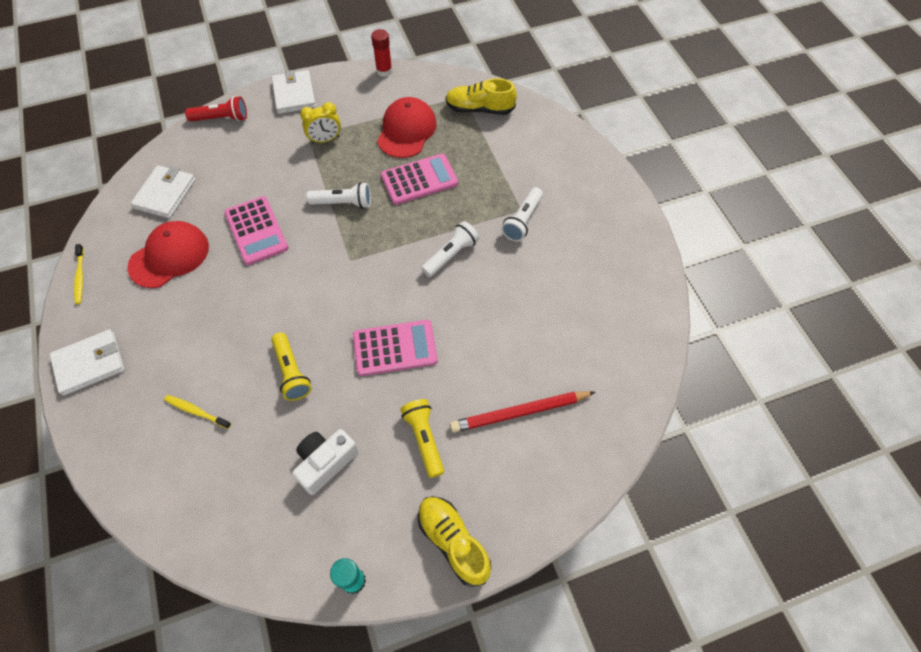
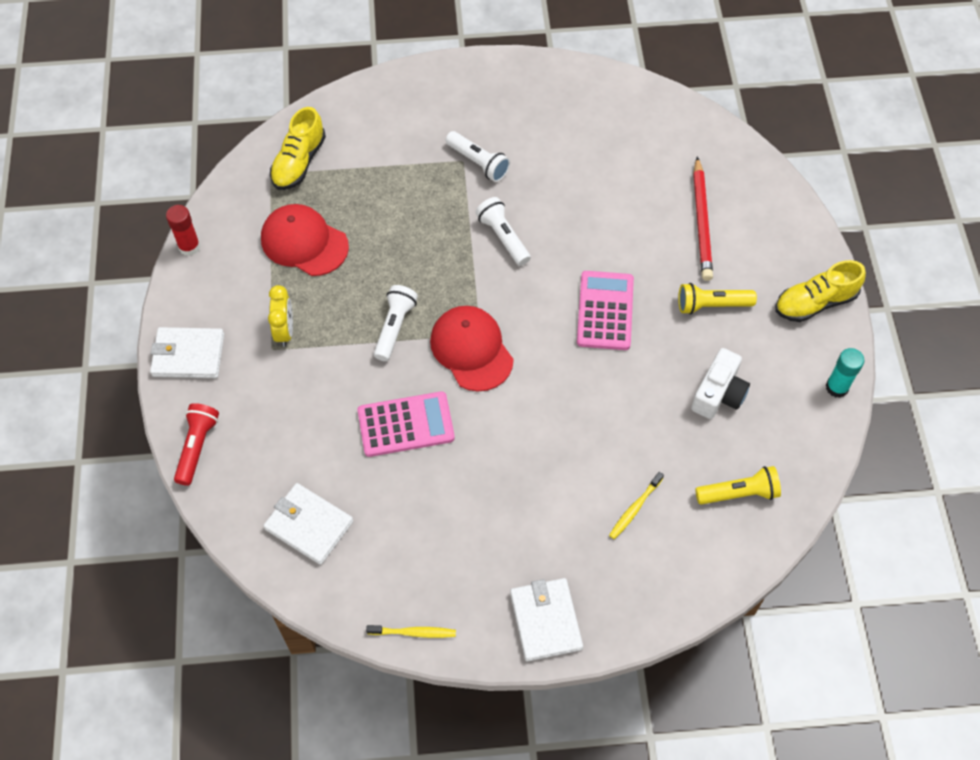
camera: 75 degrees left, 0 degrees up
(169, 256) = (414, 525): red cap -> red cap (471, 349)
(291, 372) = (609, 411): yellow flashlight -> yellow flashlight (739, 493)
(325, 463) = (718, 393): white camera -> white camera turned 120 degrees counterclockwise
(419, 180) = (387, 245): pink calculator -> none

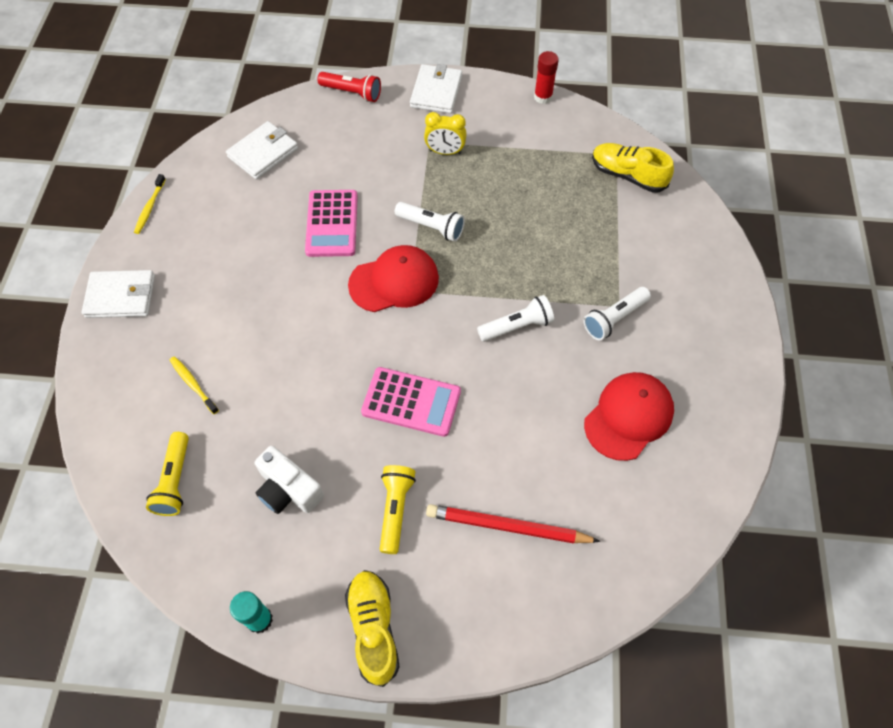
camera: 100 degrees right, 0 degrees up
(304, 242) = (535, 172): red cap -> red cap (628, 417)

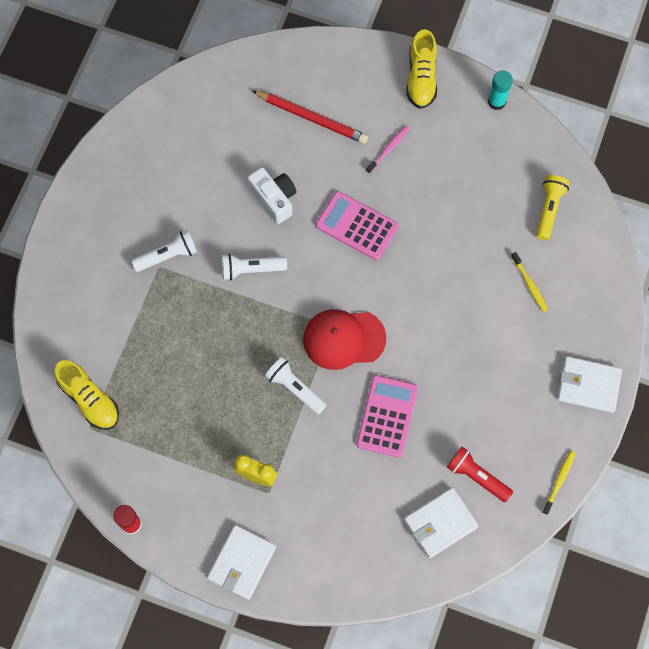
camera: 165 degrees left, 10 degrees up
(288, 489) = (464, 182): white camera -> white camera (274, 198)
(352, 93) = (332, 585): red flashlight -> red flashlight (477, 476)
(395, 510) = (388, 149): yellow flashlight -> pink toothbrush
(628, 417) = (192, 173): red cap -> none

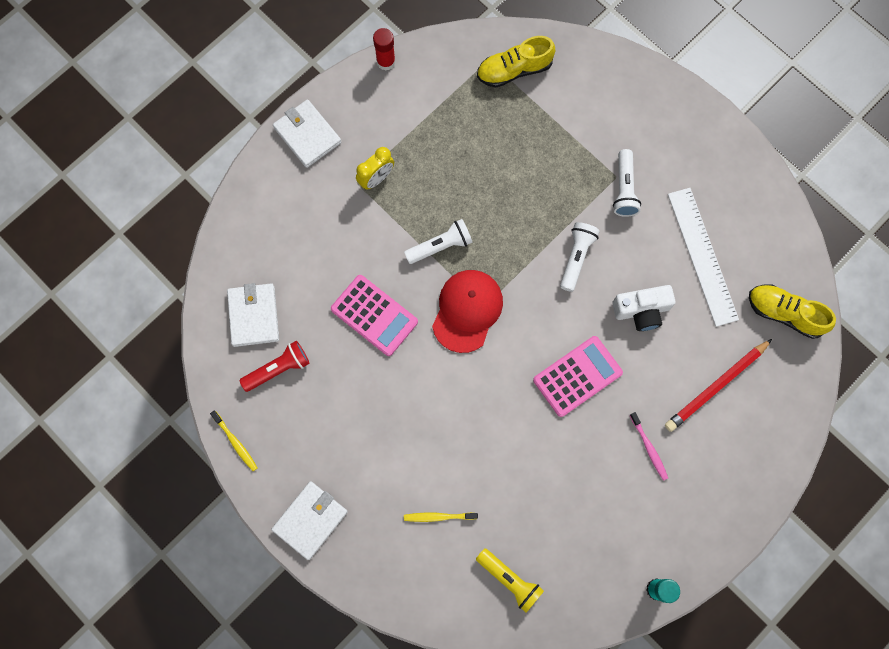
camera: 115 degrees right, 5 degrees up
(202, 170) = (702, 256): none -> white ruler
(421, 78) = (717, 521): yellow shoe -> yellow shoe (784, 313)

